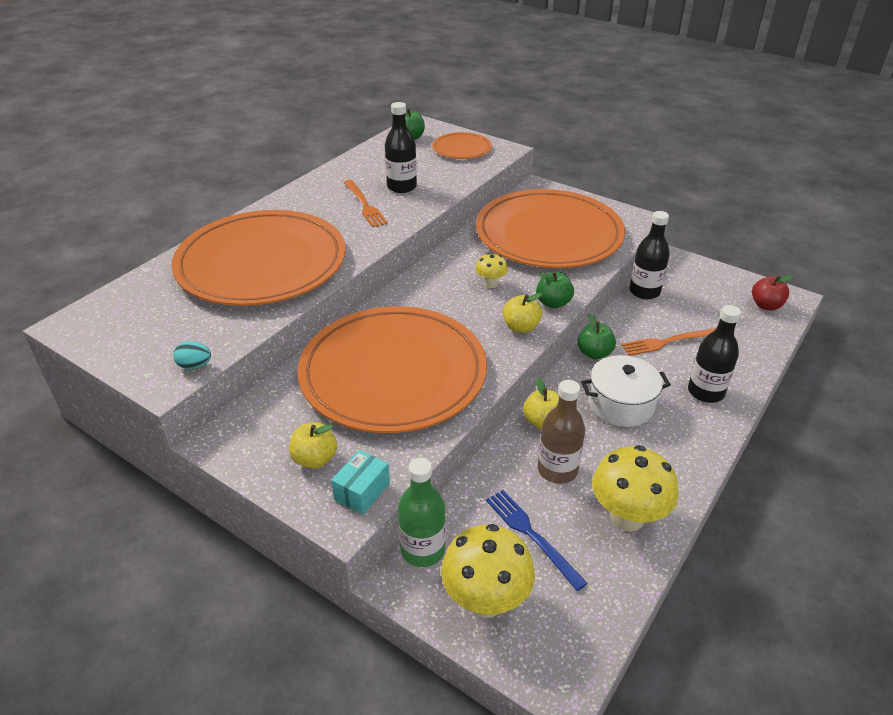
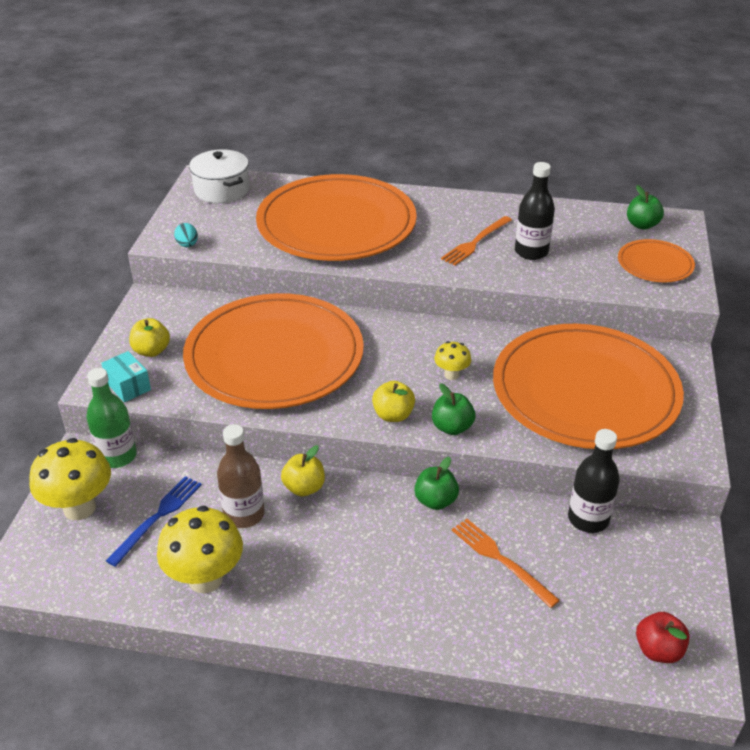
camera: 65 degrees right, 0 degrees up
(362, 491) = (128, 386): turquoise box -> turquoise box turned 45 degrees clockwise
(621, 404) = (364, 541): white pot -> white pot (222, 190)
(705, 392) = (429, 611): black bottle -> none

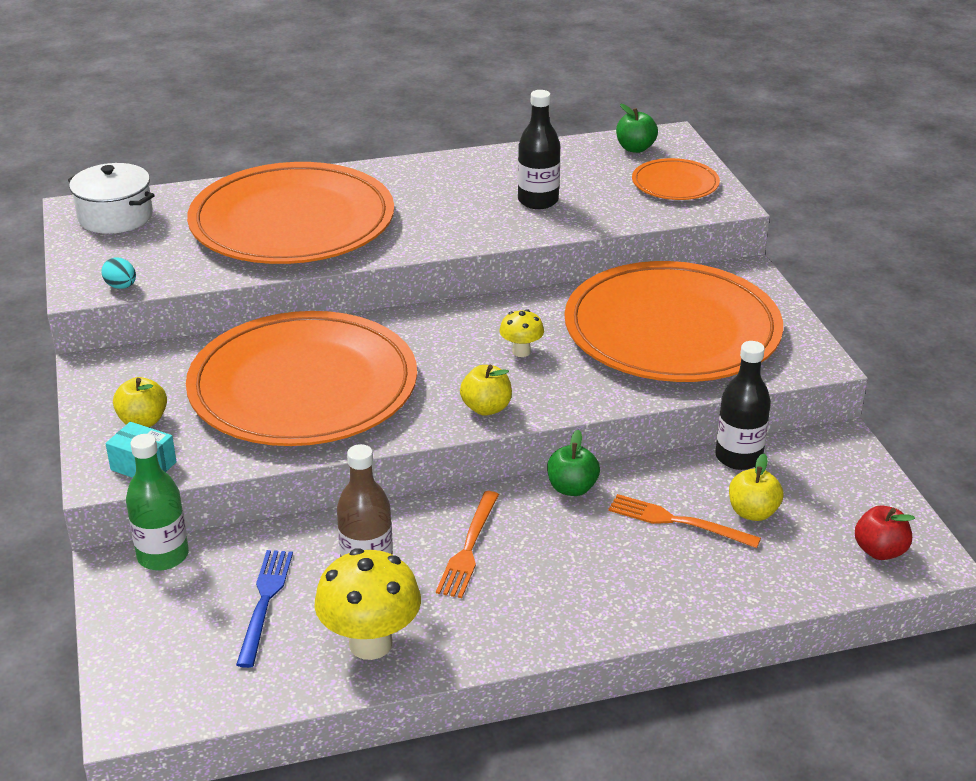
camera: 25 degrees left, 5 degrees down
(79, 508) = (157, 623): yellow mushroom -> none
(304, 488) = (417, 519): yellow apple -> yellow apple (752, 512)
(452, 427) = (559, 402): green apple -> none
(475, 242) = (470, 205): orange fork -> orange fork (469, 548)

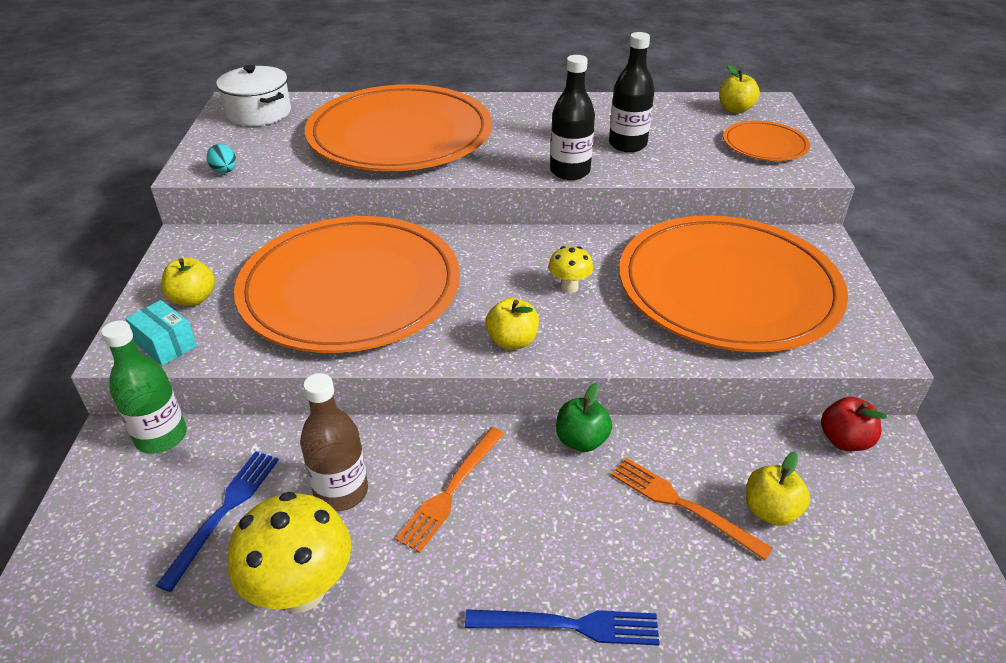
camera: 15 degrees right, 5 degrees up
(611, 622) = (569, 625): none -> blue fork
(635, 148) = (735, 109): green apple -> yellow apple
(738, 457) = (769, 438): black bottle -> black bottle (570, 171)
(879, 551) = (915, 597): red apple -> red apple (844, 440)

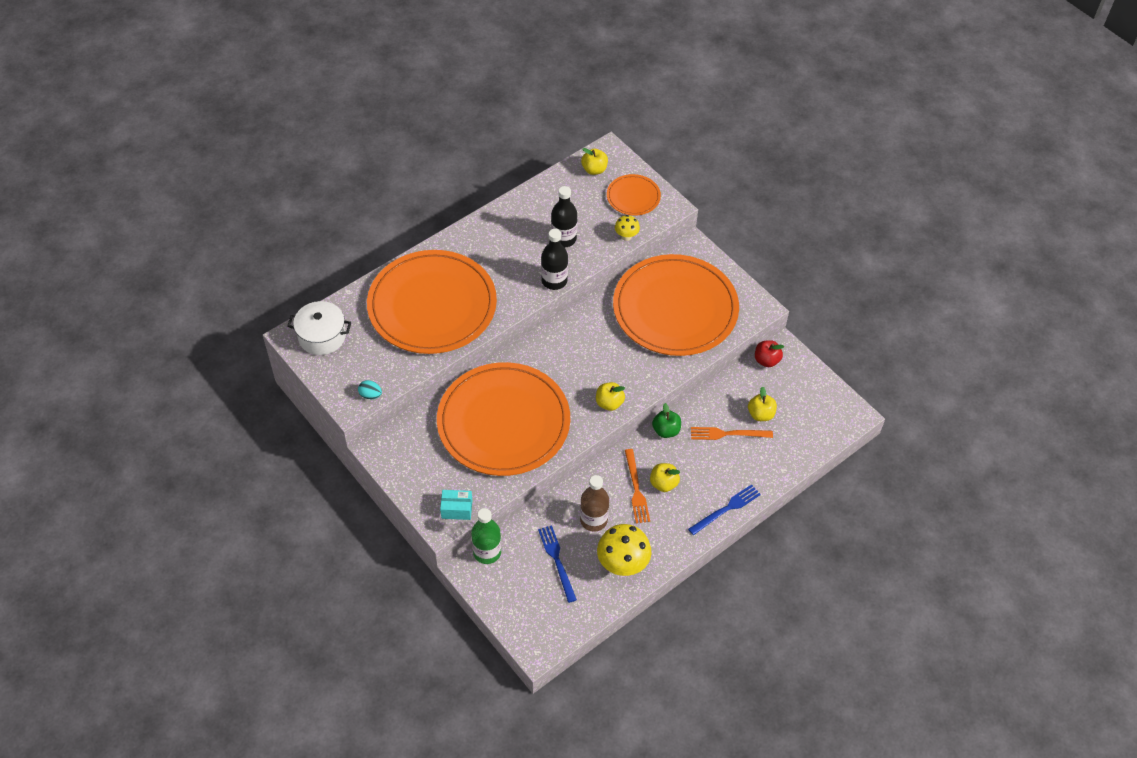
camera: 40 degrees left, 15 degrees up
(193, 299) = (434, 478): yellow apple -> yellow apple (663, 483)
(569, 287) = (604, 354): yellow mushroom -> yellow mushroom (626, 236)

